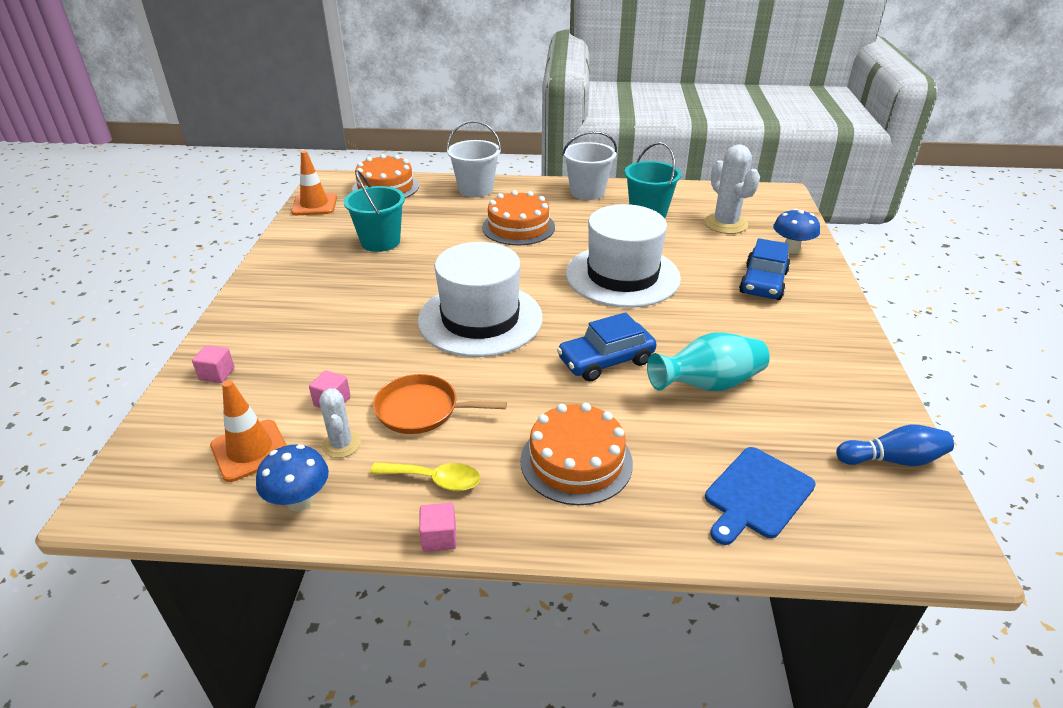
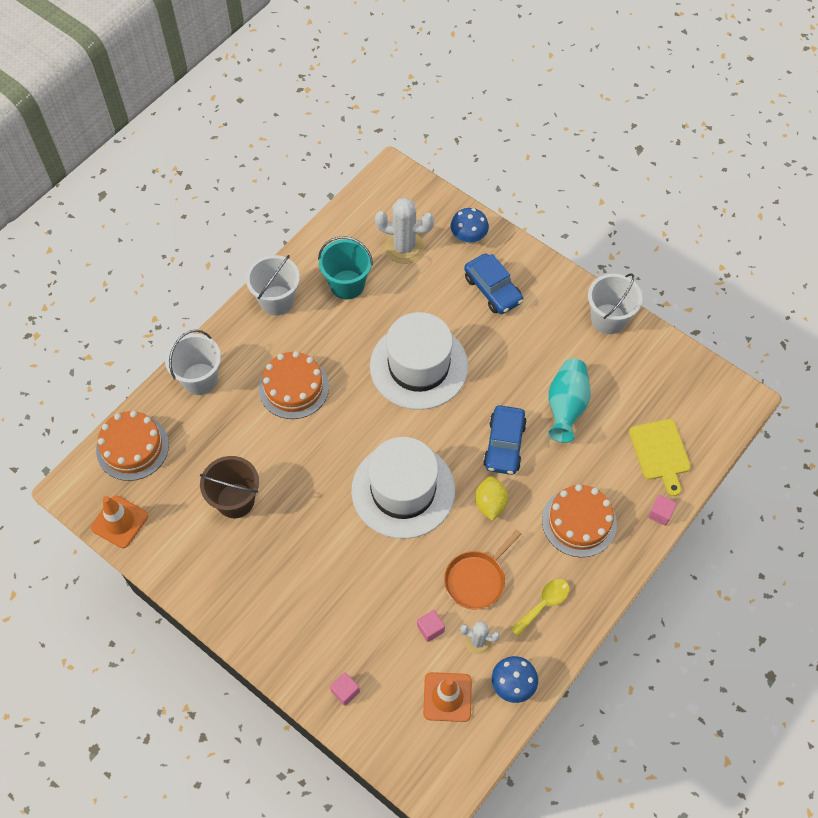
camera: 55 degrees left, 25 degrees up
(380, 242) = (235, 500): turquoise bucket -> brown bucket
(439, 537) = (588, 624): pink cube -> pink cube (660, 514)
(525, 380) = (490, 504): none -> yellow lemon
(756, 495) = (660, 453): blue cutting board -> yellow cutting board
(856, 369) = (608, 319): none -> white bucket
(892, 459) = (680, 369): blue bowling pin -> none

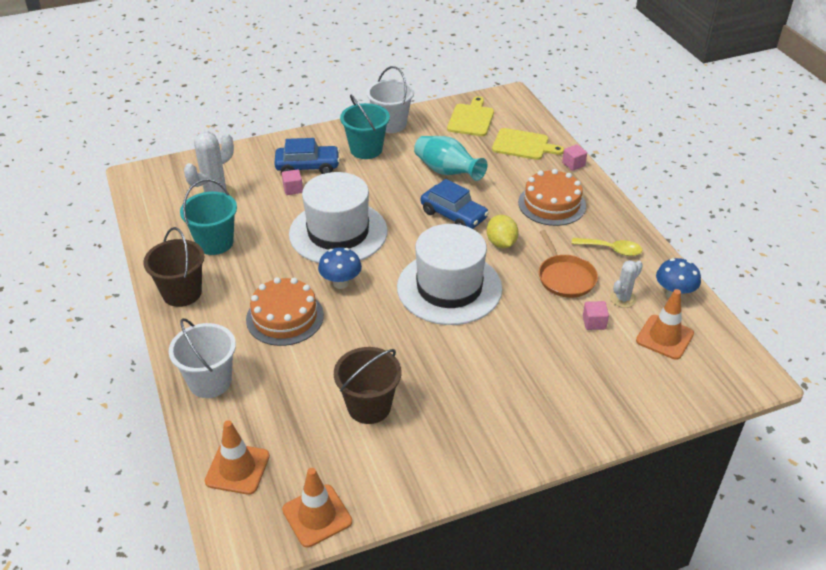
camera: 60 degrees left, 20 degrees down
(132, 447) = (237, 469): orange cake -> orange traffic cone
(277, 300) = (182, 293): white bucket -> brown bucket
(345, 691) = (623, 403): pink cube -> pink cube (293, 189)
(468, 237) = (246, 160): blue mushroom -> blue mushroom (341, 283)
(490, 504) = (501, 243): yellow lemon -> yellow lemon turned 45 degrees clockwise
(544, 604) = (611, 249): yellow spoon -> yellow spoon turned 120 degrees clockwise
(552, 321) = (366, 149): none -> turquoise bucket
(671, 384) = (471, 119): none -> yellow cutting board

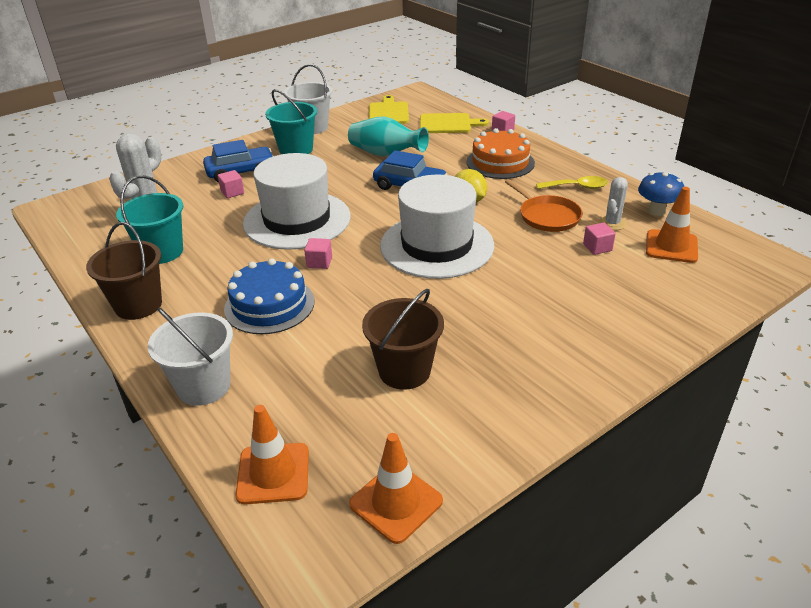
camera: 15 degrees left, 5 degrees down
(285, 317) = (269, 305): orange cake -> blue cake
(341, 283) = (319, 262): blue mushroom -> pink cube

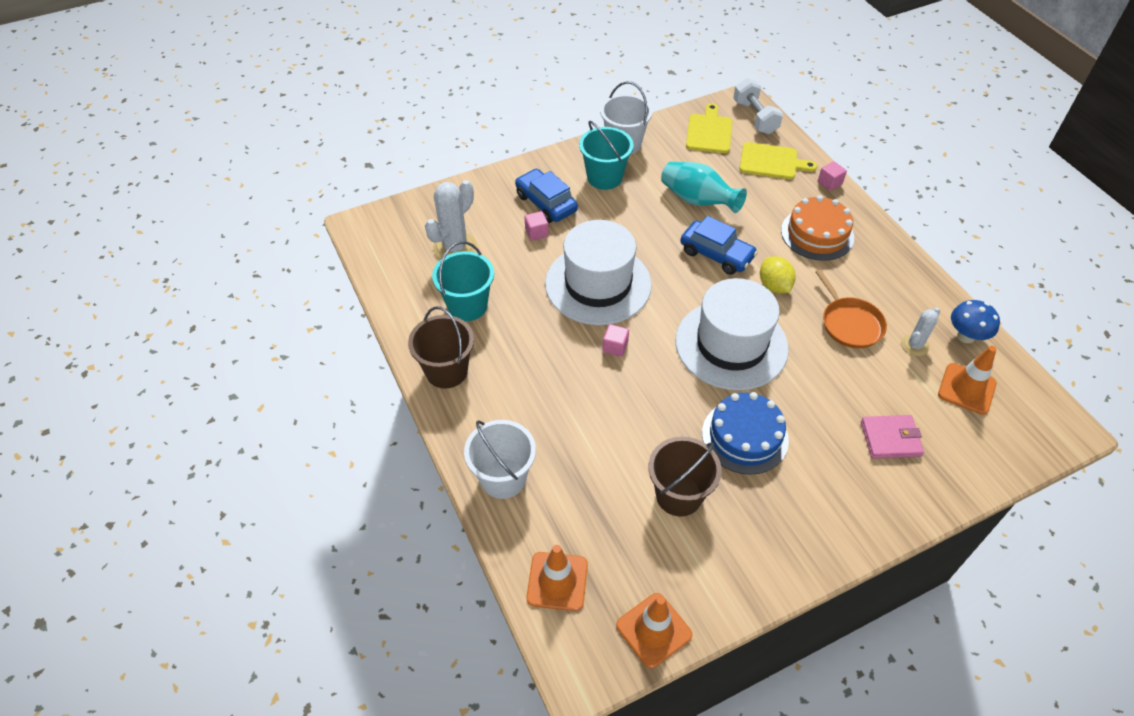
camera: 10 degrees right, 15 degrees up
(240, 172) = (546, 203): blue car -> blue car turned 120 degrees counterclockwise
(269, 305) = (564, 393): blue cake -> blue cake (745, 436)
(427, 100) = (755, 117): none -> white dumbbell
(577, 187) = (891, 286): yellow spoon -> none
(597, 247) = (891, 376): pink cube -> none
(612, 293) = (890, 439): none -> pink wallet

